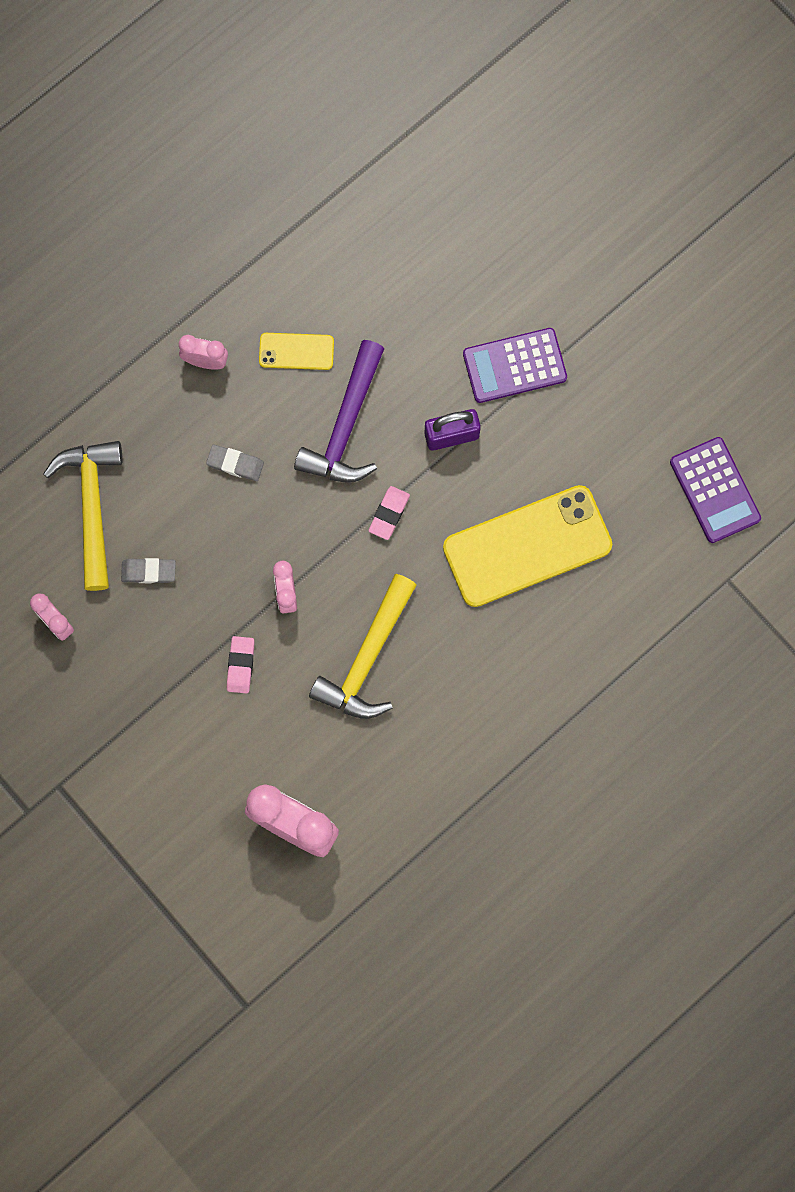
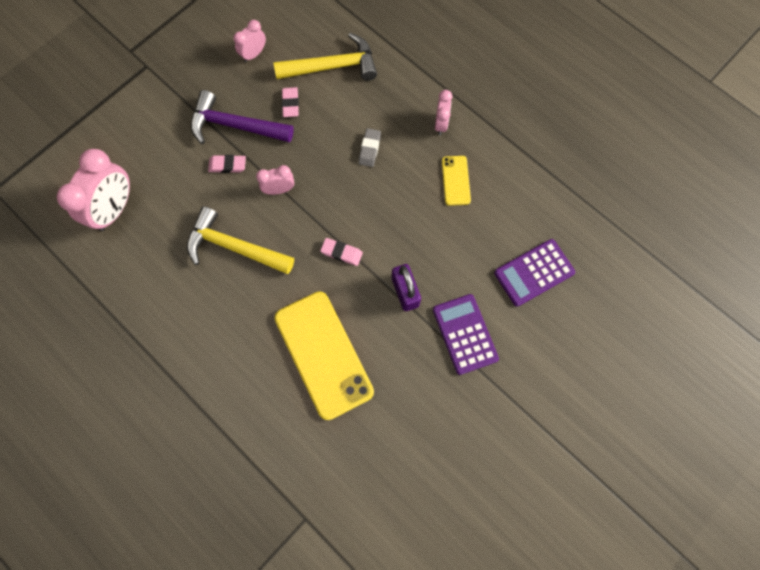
camera: 85 degrees right, 5 degrees down
(148, 571) = (290, 104): grey eraser -> pink eraser
(345, 425) = (404, 218): purple hammer -> purple hammer (235, 126)
(715, 490) = (380, 503): purple calculator -> purple calculator (534, 273)

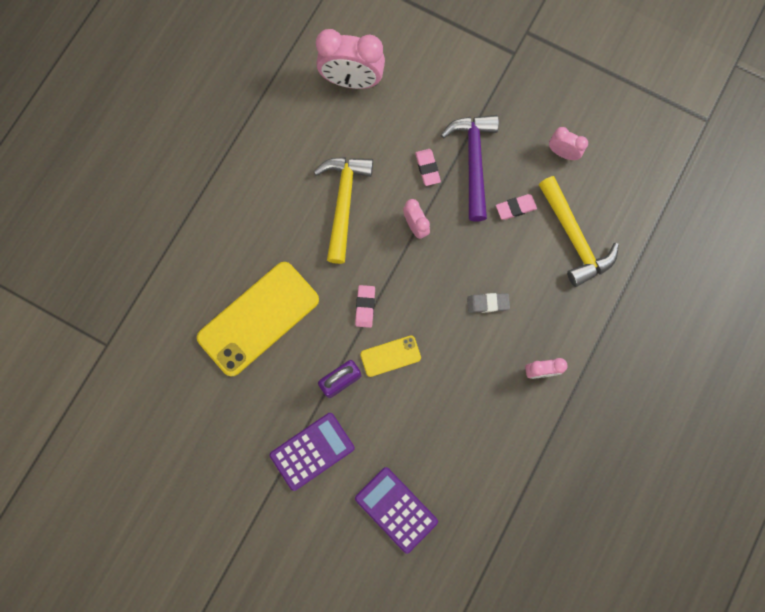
camera: 75 degrees right, 5 degrees up
(456, 180) = (477, 403): yellow phone -> yellow phone (390, 356)

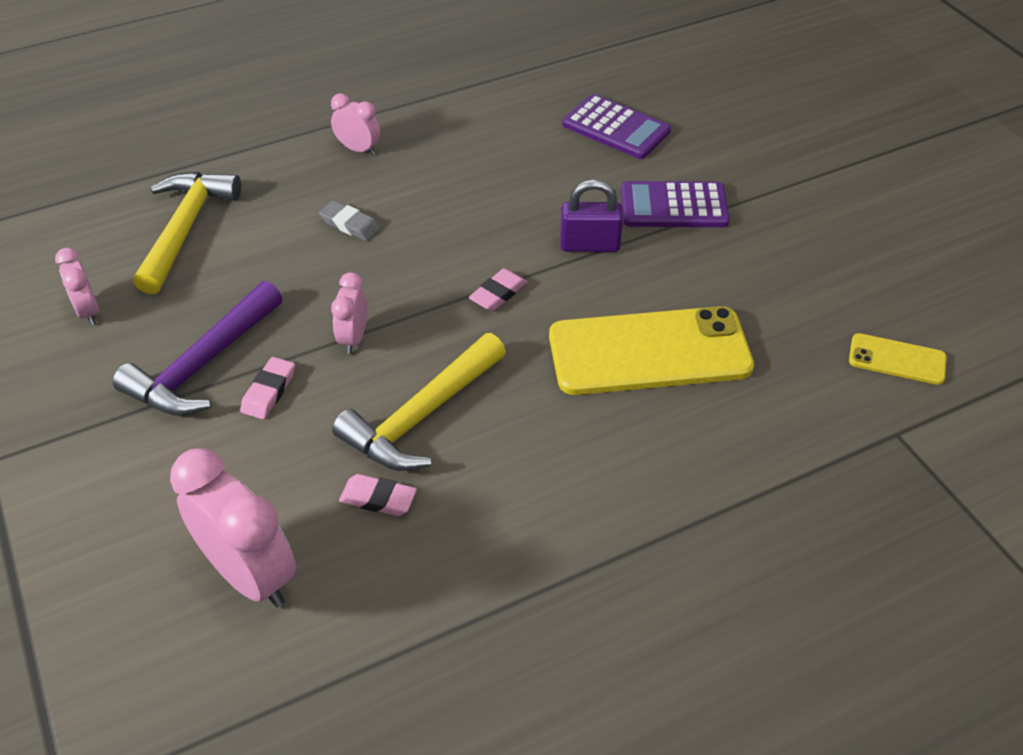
camera: 145 degrees left, 30 degrees down
(390, 356) = (510, 237): yellow phone -> yellow phone (897, 359)
(396, 509) = (616, 128): purple calculator -> purple calculator turned 45 degrees counterclockwise
(515, 208) = (213, 289): pink eraser -> pink eraser (378, 498)

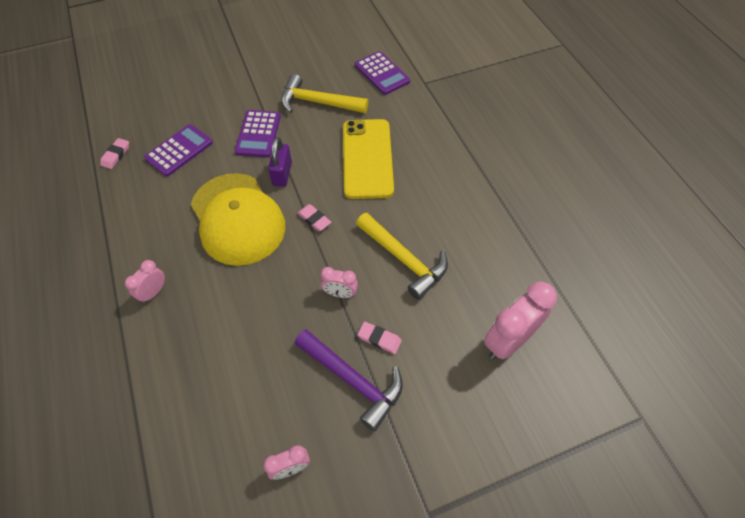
camera: 85 degrees left, 10 degrees up
(186, 229) = (213, 406): yellow hammer -> yellow hammer (318, 102)
(350, 224) = (235, 296): grey eraser -> none
(378, 498) = (459, 280): pink eraser -> pink eraser (116, 155)
(490, 208) = (237, 219): none -> yellow cap
(897, 359) = (382, 73): yellow phone -> purple calculator

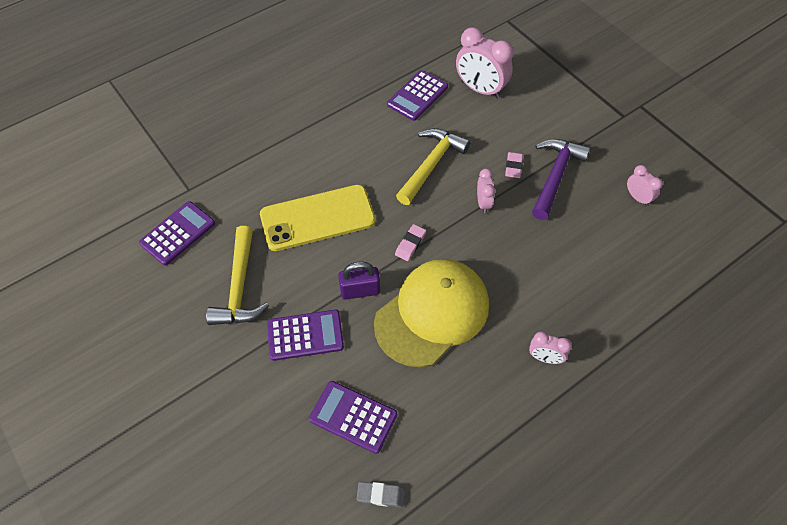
camera: 105 degrees left, 0 degrees up
(116, 155) = (381, 495): pink eraser -> grey eraser
(507, 271) = (417, 96): none -> purple calculator

